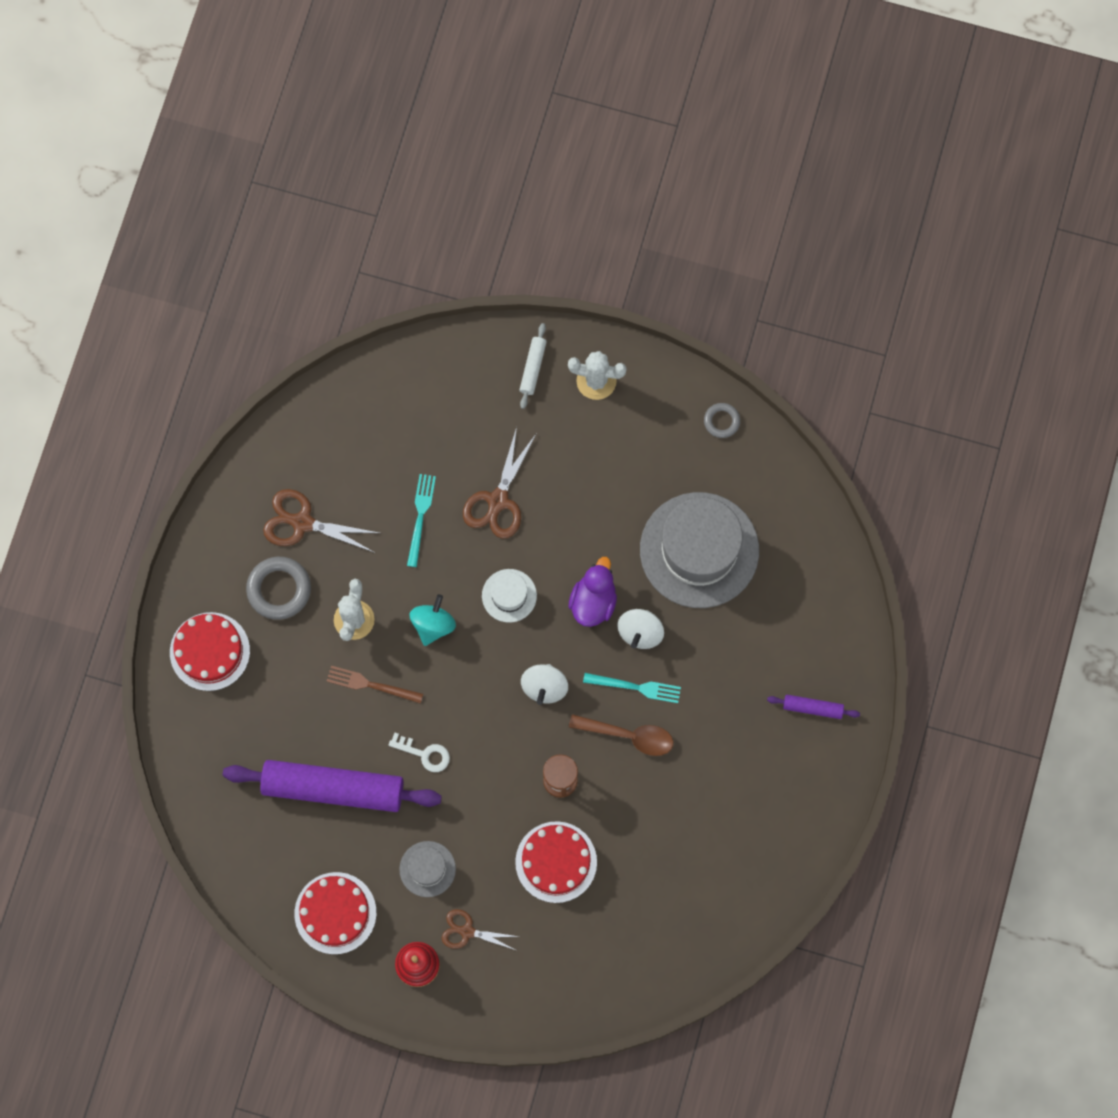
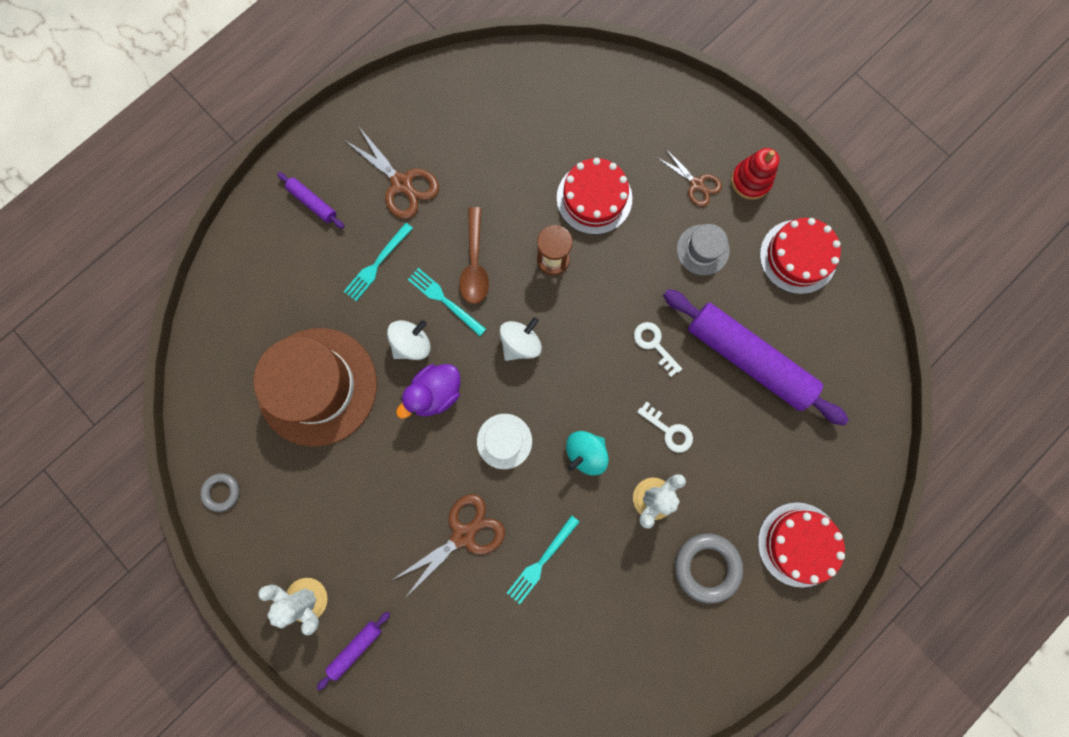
camera: 150 degrees left, 5 degrees up
(302, 523) = (652, 619): brown scissors -> brown scissors (401, 184)
(371, 685) = (669, 430): brown fork -> white key
(532, 368) = (356, 648): white rolling pin -> purple rolling pin
(629, 736) = (475, 264): brown spoon -> brown spoon turned 135 degrees counterclockwise
(699, 550) = (317, 386): grey hat -> brown hat
(717, 685) = (377, 264): none -> turquoise fork

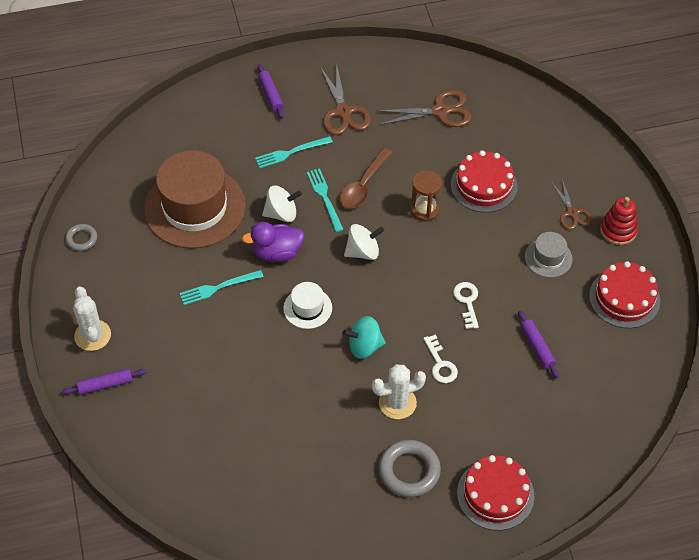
camera: 30 degrees right, 25 degrees down
(463, 535) = (235, 353): brown scissors -> brown scissors (440, 111)
(541, 561) = (281, 400): turquoise fork -> turquoise fork (218, 287)
(748, 358) = (537, 347): purple rolling pin -> purple rolling pin, size x0.43

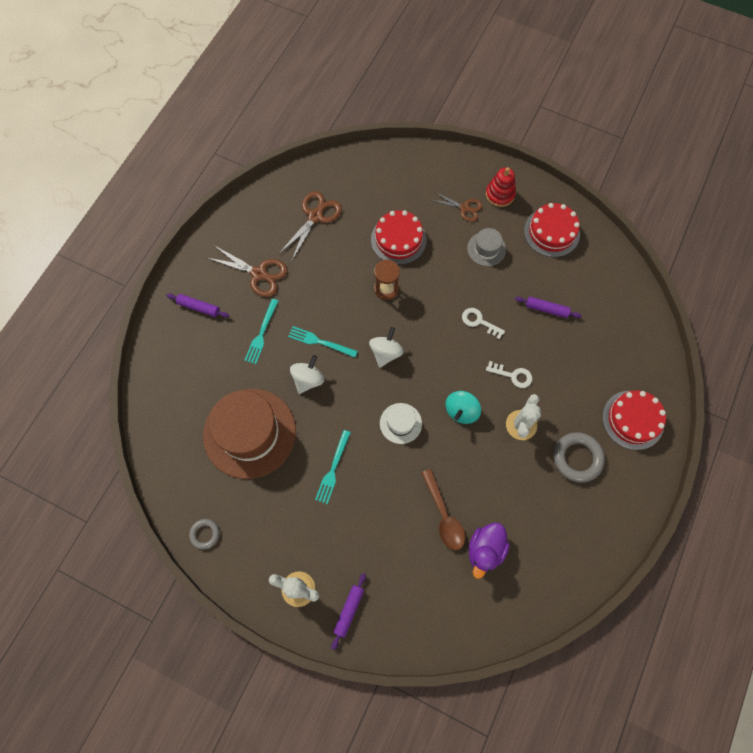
camera: 50 degrees left, 15 degrees up
(277, 253) = (338, 408): purple duck -> purple duck (485, 550)
(363, 185) = (332, 310): brown spoon -> brown spoon (444, 515)

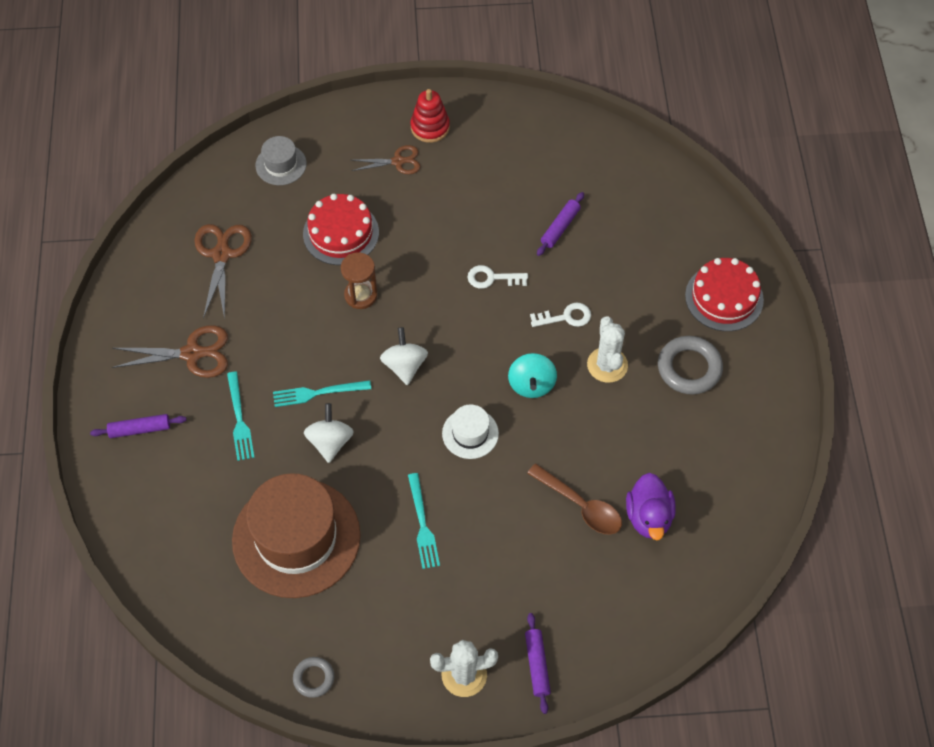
camera: 30 degrees left, 10 degrees down
(486, 249) = (451, 194): grey hat -> grey hat (281, 164)
(546, 309) = (560, 227): purple rolling pin -> purple rolling pin turned 45 degrees counterclockwise
(551, 232) = (515, 141): red cake -> none

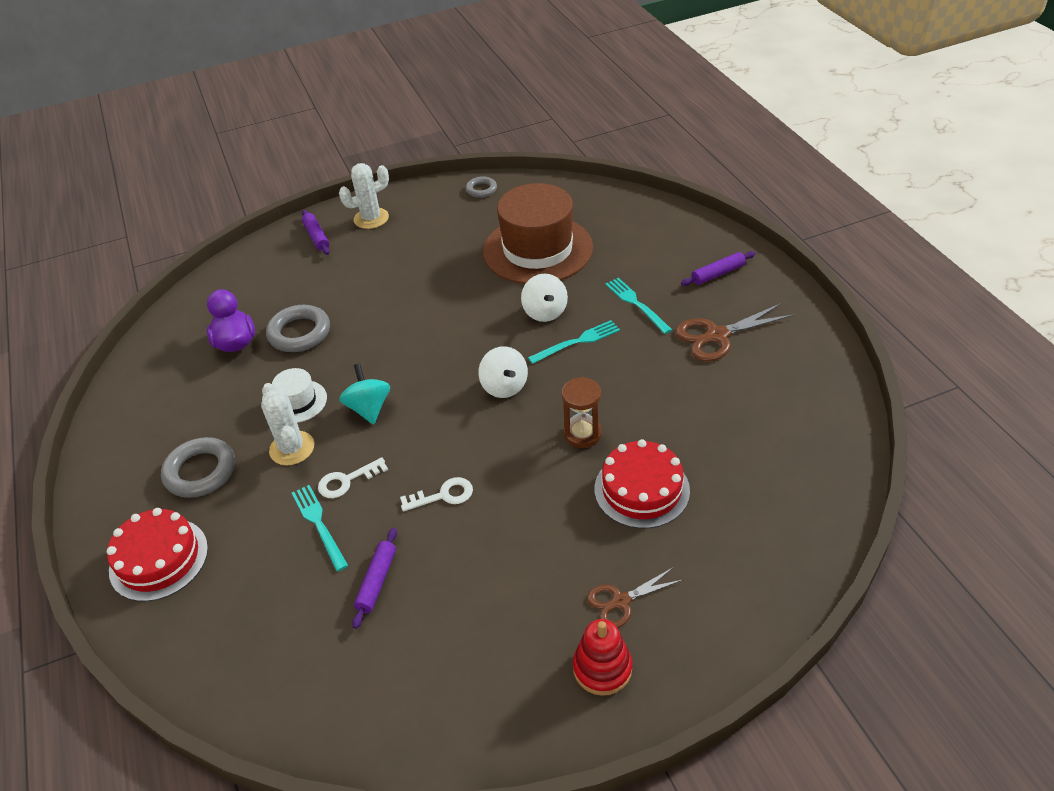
camera: 165 degrees right, 15 degrees down
(221, 255) = (758, 426): brown scissors -> none
(281, 164) = (767, 547): grey hat -> none
(422, 524) = (436, 284): turquoise fork -> turquoise fork (319, 524)
(470, 433) = (418, 354): white hat -> white hat (298, 401)
(581, 506) = (299, 333): brown spoon -> grey ring

